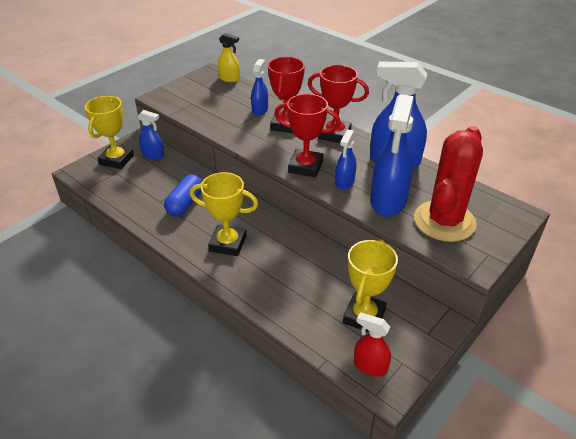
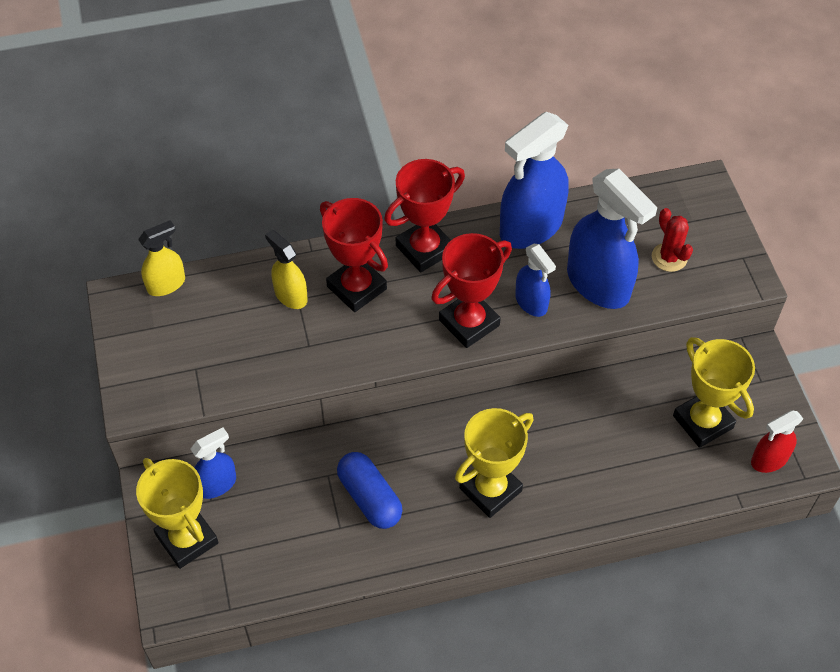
camera: 55 degrees left, 15 degrees up
(260, 110) = (290, 295): blue spray bottle -> yellow spray bottle
(444, 221) = (669, 257): red cactus -> red cactus, size x0.45

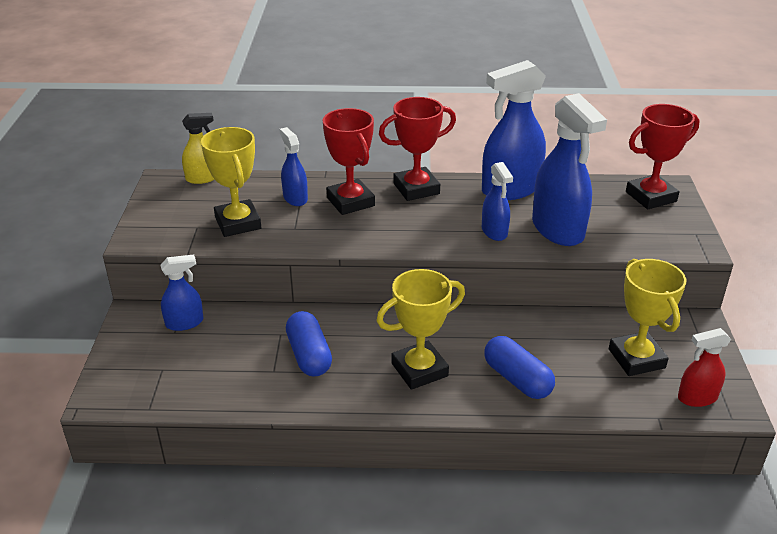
camera: 15 degrees right, 20 degrees down
(187, 539) = (140, 354): yellow trophy -> yellow trophy (238, 223)
(290, 295) = (295, 198): yellow spray bottle -> blue spray bottle
(469, 323) = (435, 235): red trophy -> red trophy (651, 197)
(591, 478) = (517, 379): none -> blue capsule
(669, 257) = (627, 223): red cactus -> none

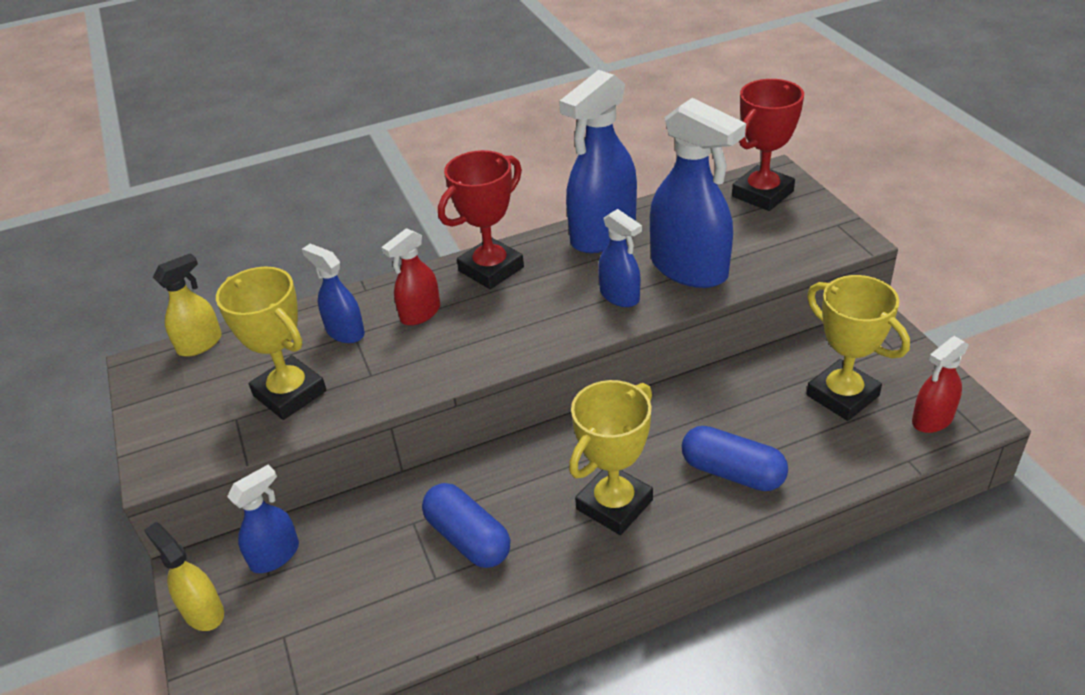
camera: 20 degrees left, 5 degrees up
(124, 338) = (203, 612): none -> yellow spray bottle
(350, 202) = (420, 313): red trophy -> red spray bottle

